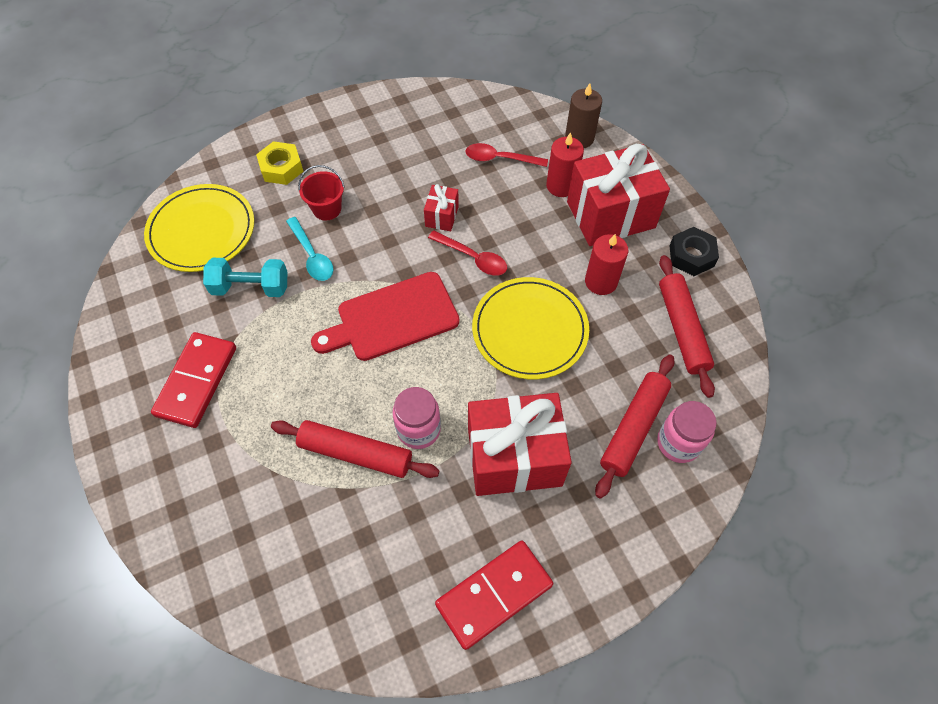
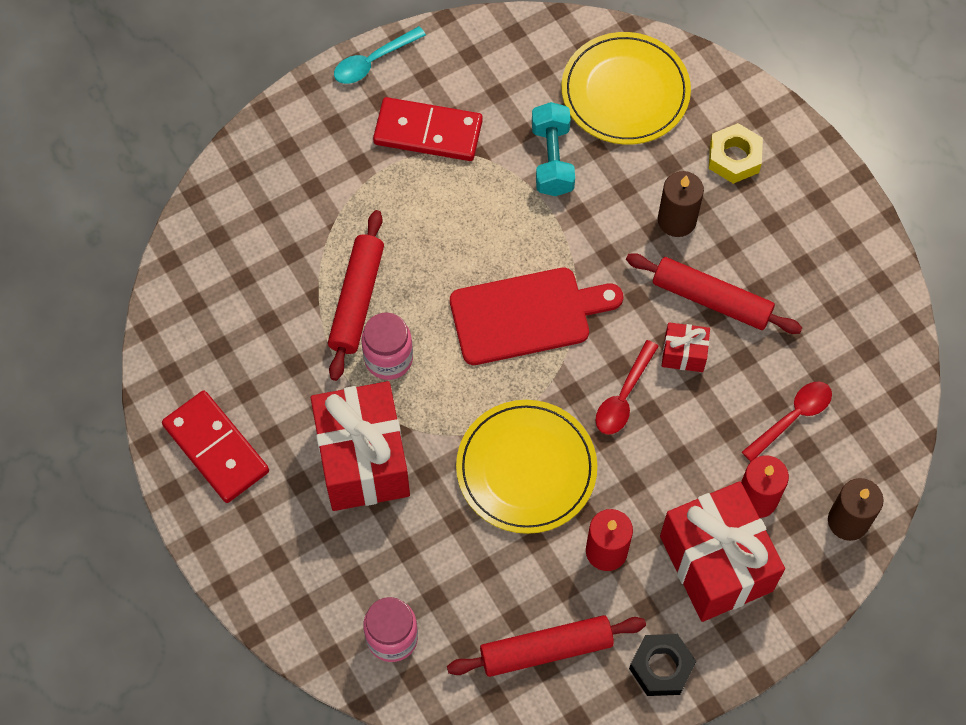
camera: 85 degrees right, 5 degrees up
(312, 255) = (604, 215): turquoise spoon -> turquoise spoon (373, 61)
(327, 209) = (677, 220): red bucket -> brown candle
(392, 318) = (526, 315): red cutting board -> red cutting board turned 105 degrees clockwise
(500, 159) = (792, 418): red spoon -> red spoon turned 45 degrees clockwise
(633, 428) = (407, 588): red rolling pin -> red rolling pin (711, 299)

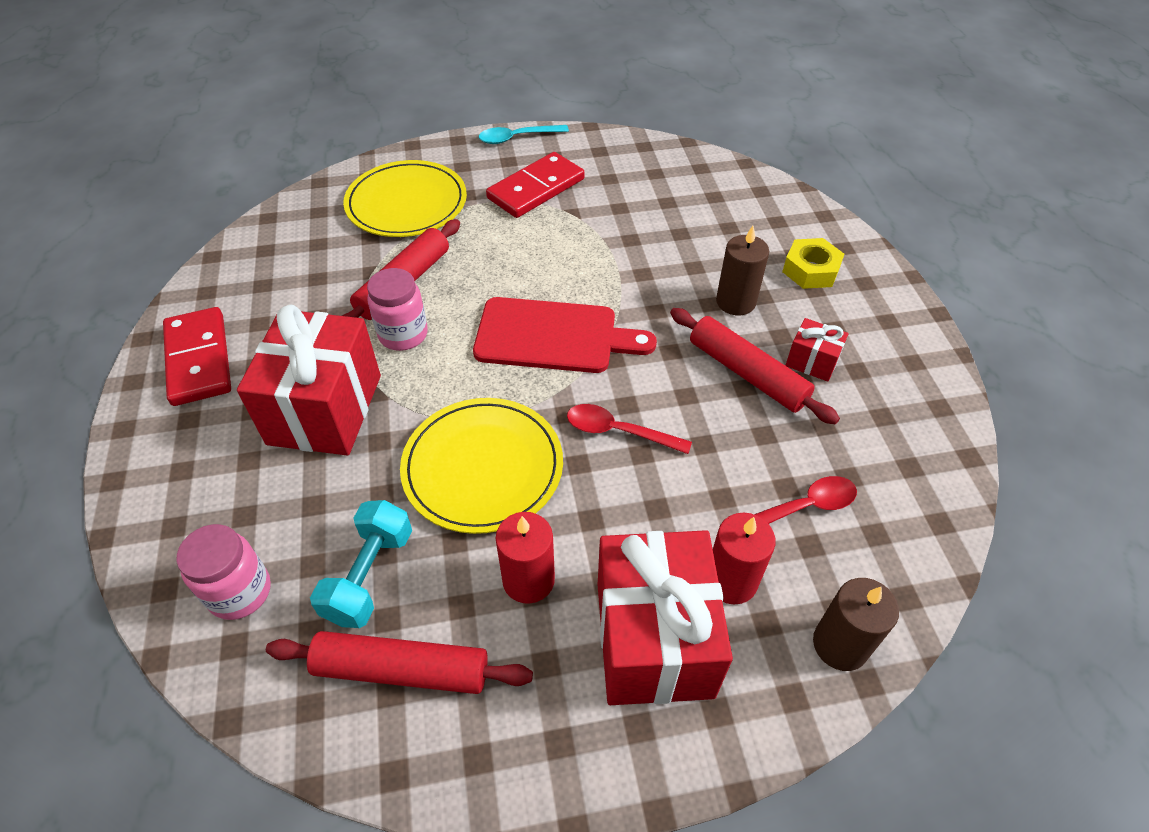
camera: 20 degrees right, 15 degrees down
(428, 132) = (536, 189): red domino -> red domino turned 75 degrees counterclockwise
(552, 159) = (636, 231): turquoise dumbbell -> turquoise dumbbell (369, 575)
(624, 396) = (619, 431): red spoon -> red spoon turned 60 degrees clockwise
(625, 92) = (724, 202): yellow plate -> yellow plate (406, 203)
(661, 667) = (532, 746): black nut -> none
(684, 354) = (699, 412): red gift -> red gift (812, 362)

